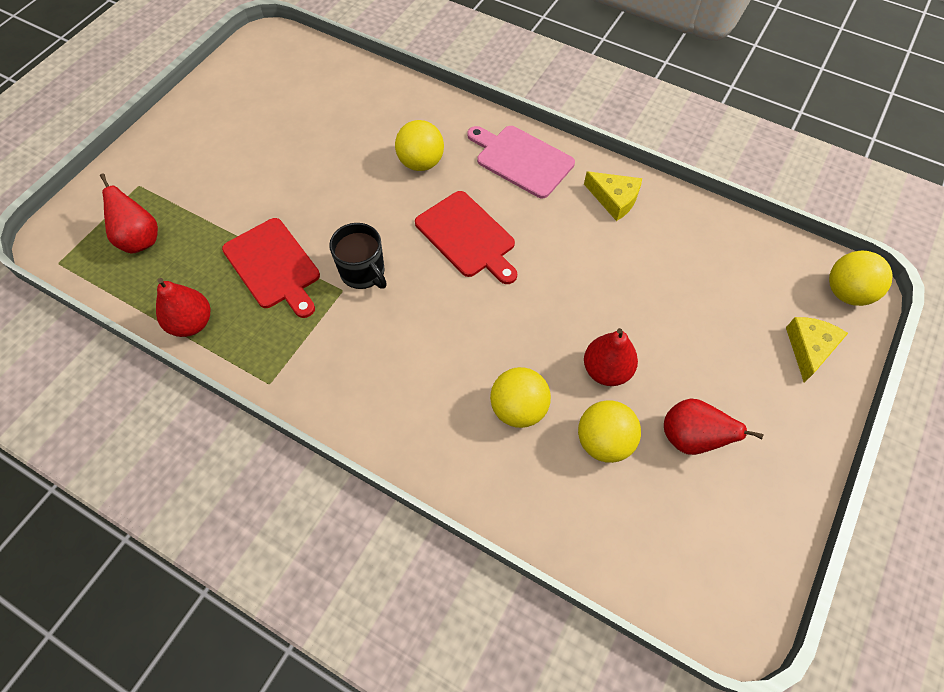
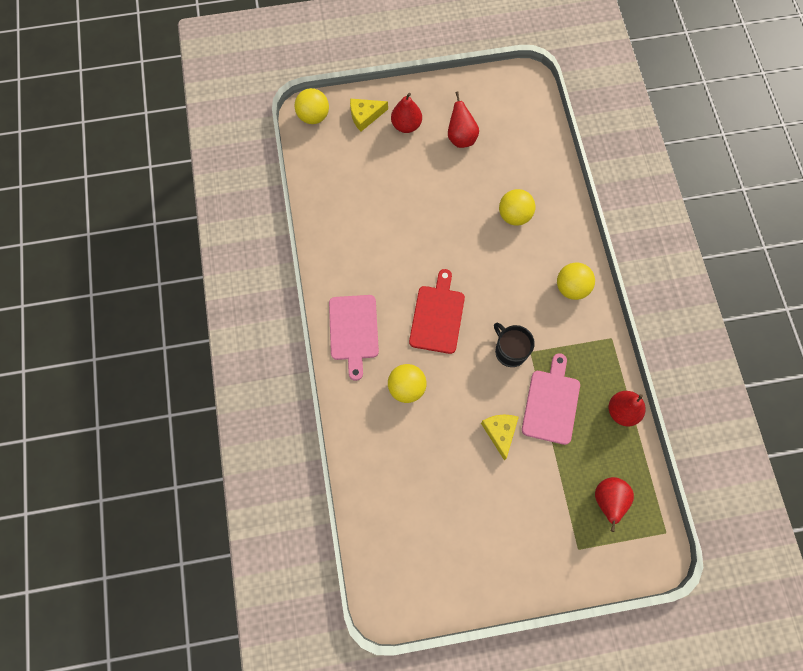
camera: 130 degrees left, 10 degrees up
(273, 266) = (551, 403): red cutting board -> pink cutting board
(363, 272) = (510, 351): black mug -> black mug turned 45 degrees counterclockwise
(603, 441) = (496, 170): yellow ball -> yellow ball (571, 288)
(606, 370) = (458, 192): red pear -> red pear (406, 125)
(614, 199) = (341, 259): yellow cheese -> yellow cheese (500, 432)

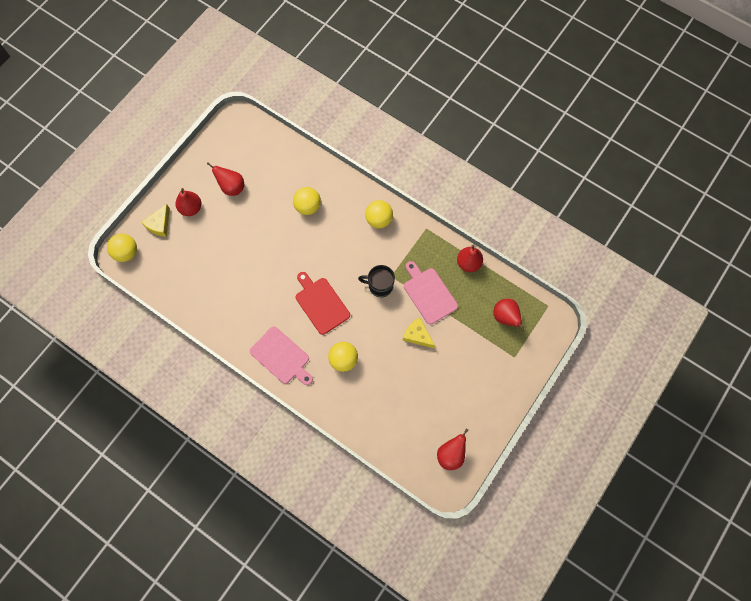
camera: 45 degrees left, 0 degrees up
(418, 579) = (451, 454): none -> red pear

